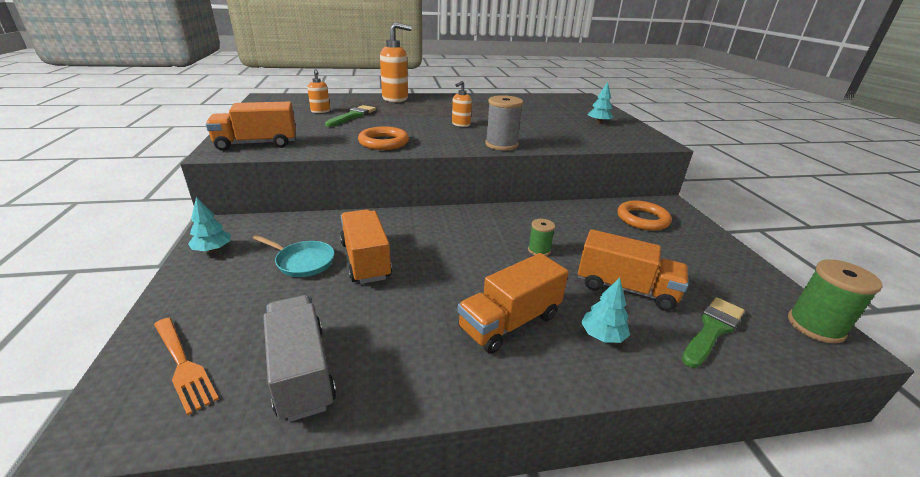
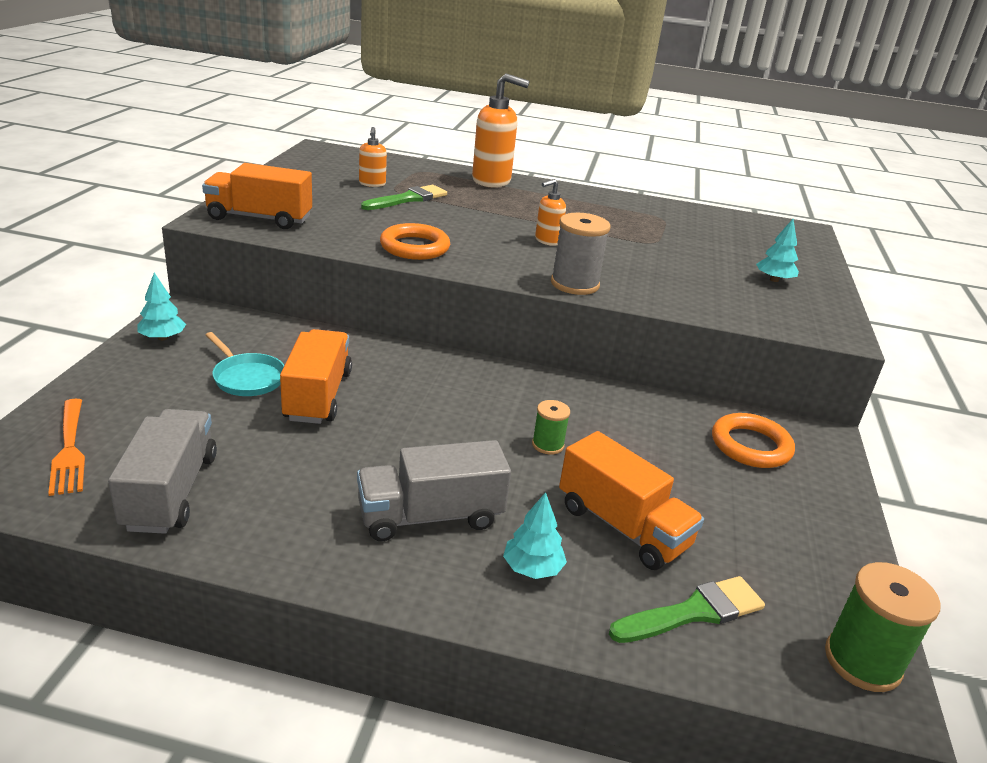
camera: 20 degrees right, 0 degrees up
(510, 322) = (430, 516): orange truck -> grey truck

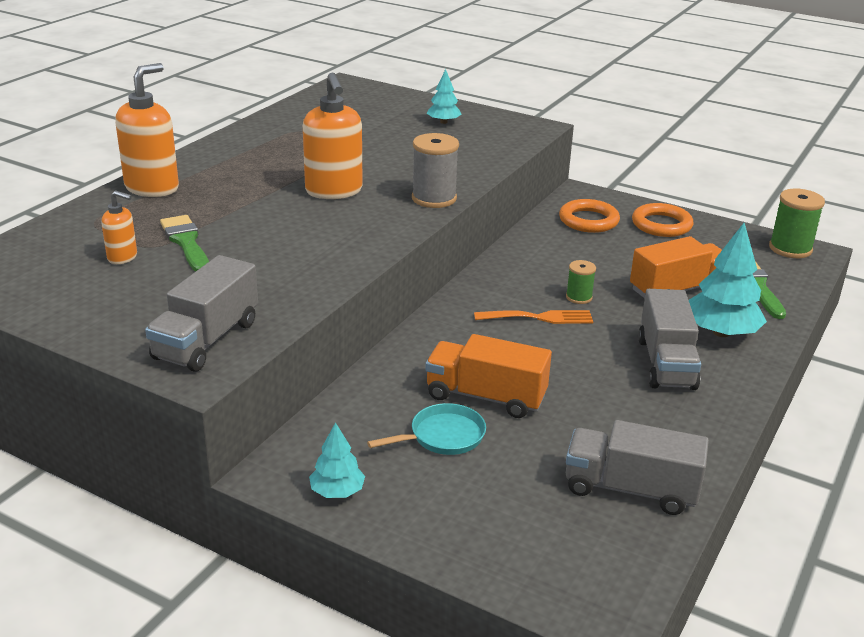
camera: 70 degrees left, 0 degrees up
(69, 450) = (559, 554): orange fork -> orange fork (539, 317)
(259, 218) = (206, 340): orange truck -> grey truck
(414, 247) = (328, 258): orange ring -> orange ring (661, 225)
(532, 568) = (721, 332): turquoise tree -> turquoise tree, size x1.78
(547, 241) = (334, 191): orange soap dispenser -> orange soap dispenser, size x1.91

